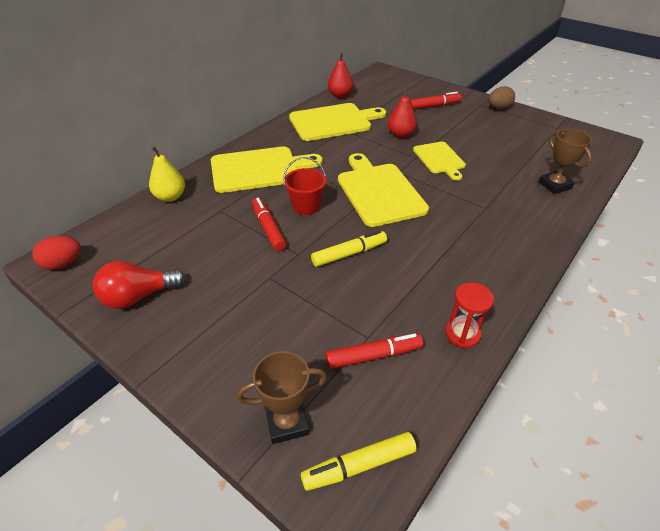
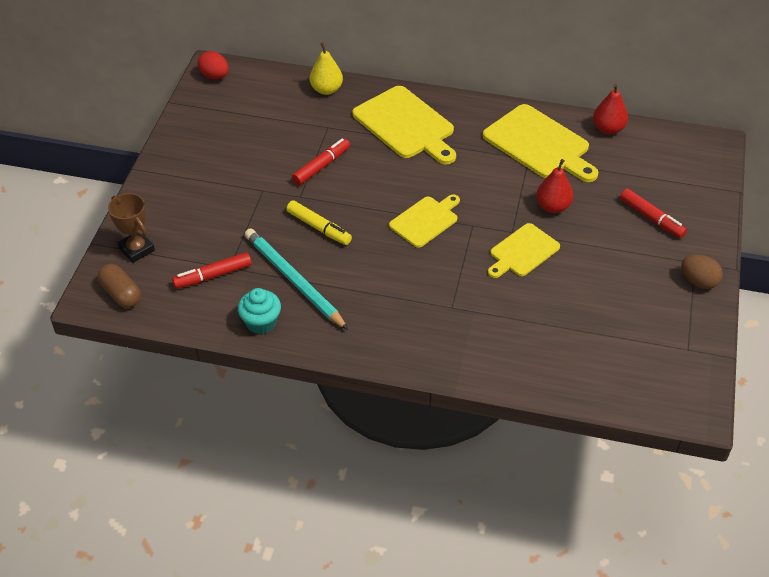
camera: 65 degrees right, 5 degrees up
(138, 296) = (204, 130): red light bulb -> none
(306, 206) = (368, 178): red bucket -> none
(359, 465) = (121, 294): yellow marker -> brown capsule
(373, 355) = (213, 276): red marker -> red marker turned 105 degrees clockwise
(379, 192) = (425, 220): yellow cutting board -> yellow cutting board, size x0.61
(412, 291) = (293, 280): none -> turquoise pencil
(462, 334) = (261, 322): red hourglass -> turquoise cupcake
(554, 185) = (536, 360): brown trophy -> none

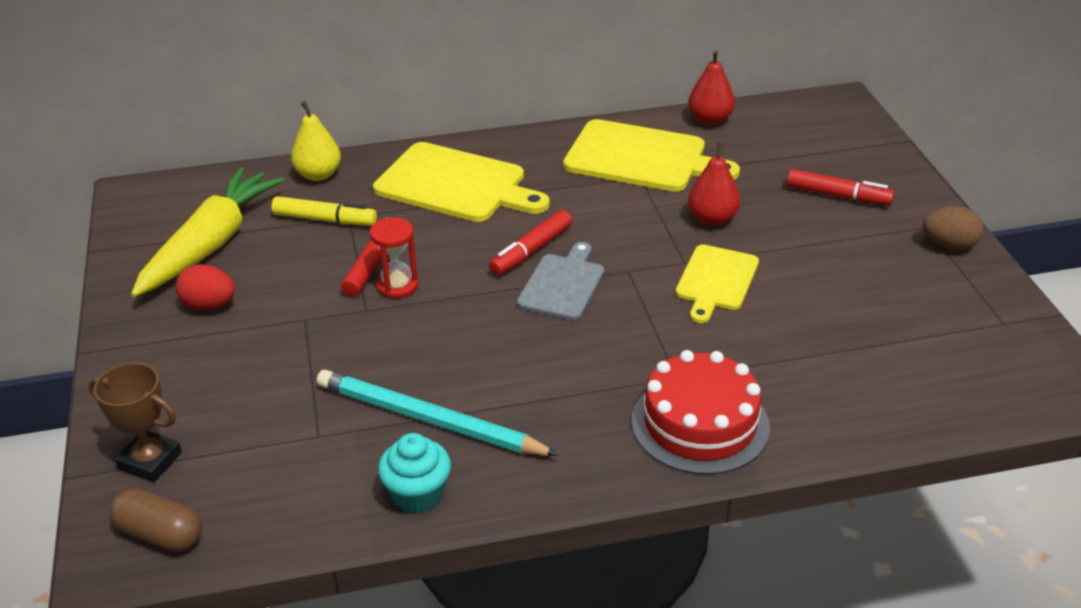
camera: 25 degrees left, 10 degrees down
(213, 276) = (299, 456): red marker -> red marker (531, 251)
(214, 76) = (143, 202): red egg -> red egg (209, 305)
(237, 120) = (211, 244): none -> yellow carrot
(319, 227) = (420, 340): yellow marker -> yellow marker (325, 220)
(327, 186) = (397, 286): none -> red hourglass
(425, 220) = (563, 285): yellow cutting board -> grey cutting board
(444, 341) = (700, 423): none -> red cake

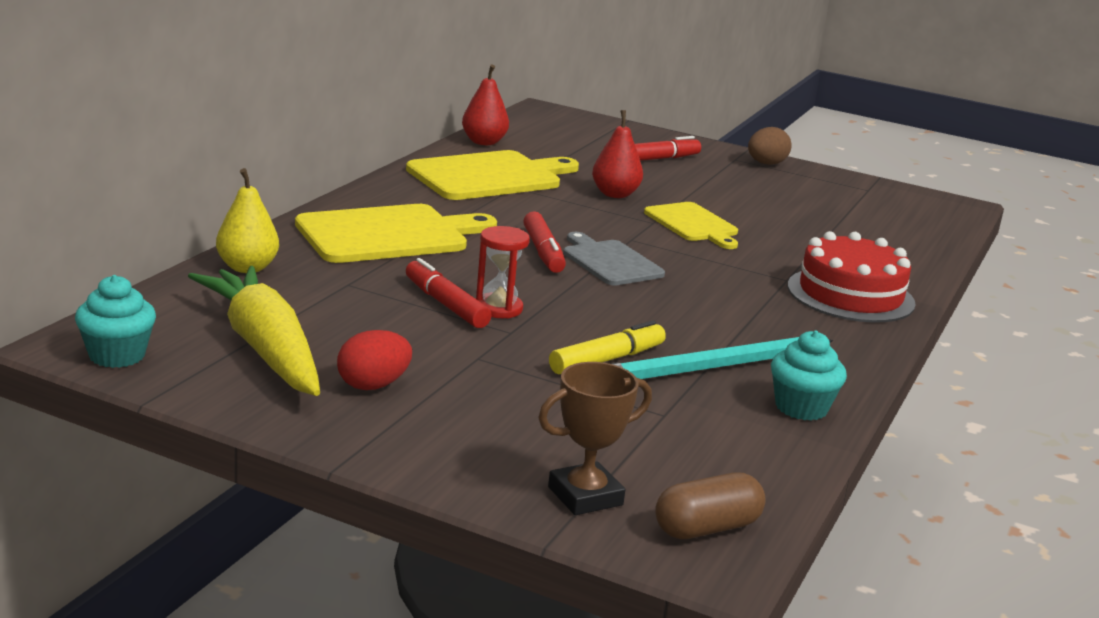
camera: 55 degrees left, 15 degrees down
(138, 210) = (117, 355): none -> turquoise cupcake
(325, 220) = (332, 293): yellow marker -> yellow marker (607, 360)

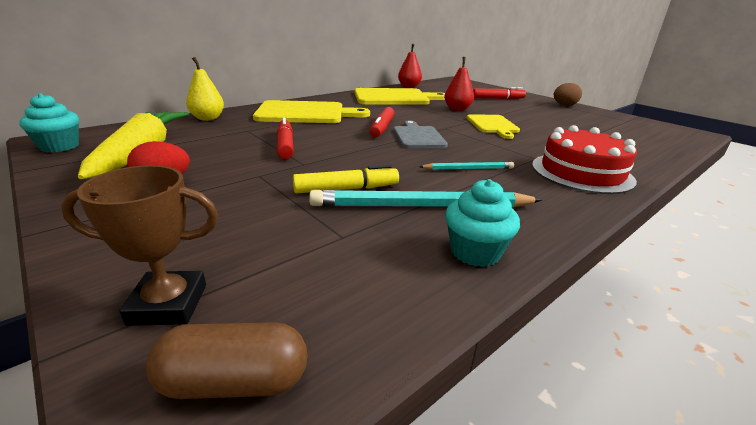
camera: 25 degrees right, 5 degrees up
(498, 308) = (314, 151): red hourglass -> none
(719, 309) = (468, 169): none -> turquoise pencil

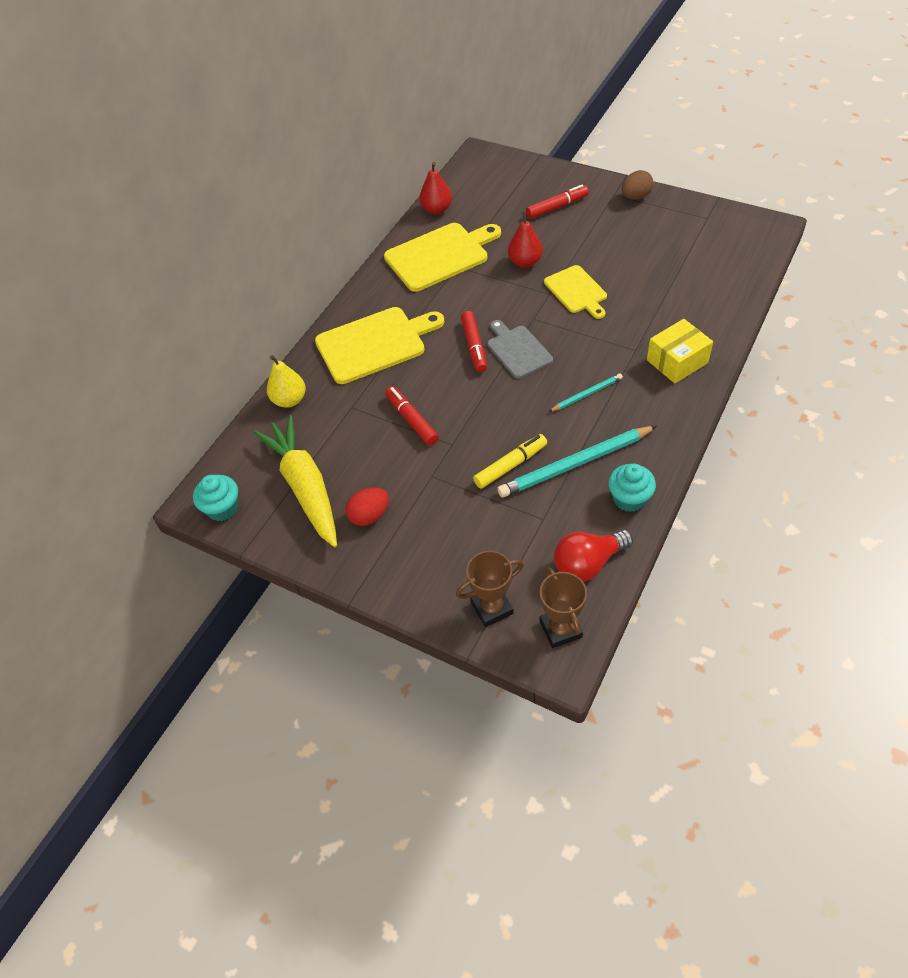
camera: 15 degrees left, 25 degrees up
(234, 382) = (560, 629): brown capsule -> brown trophy
(365, 301) = (588, 563): none -> red light bulb
(581, 172) = (677, 361): red cake -> yellow box

